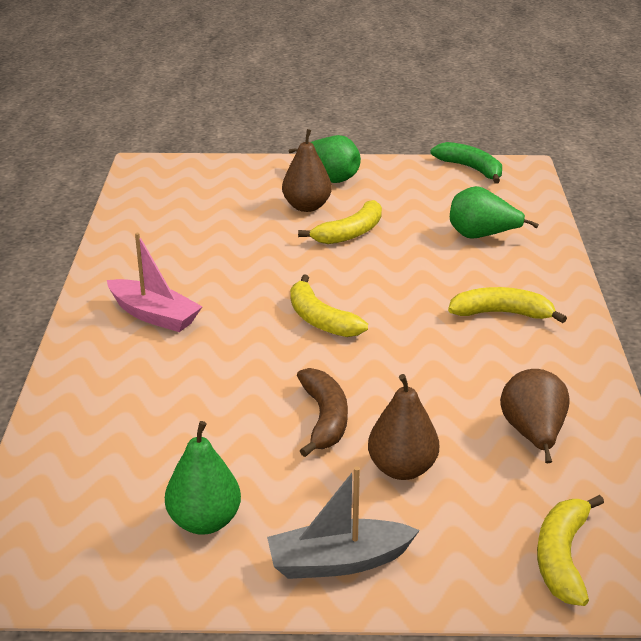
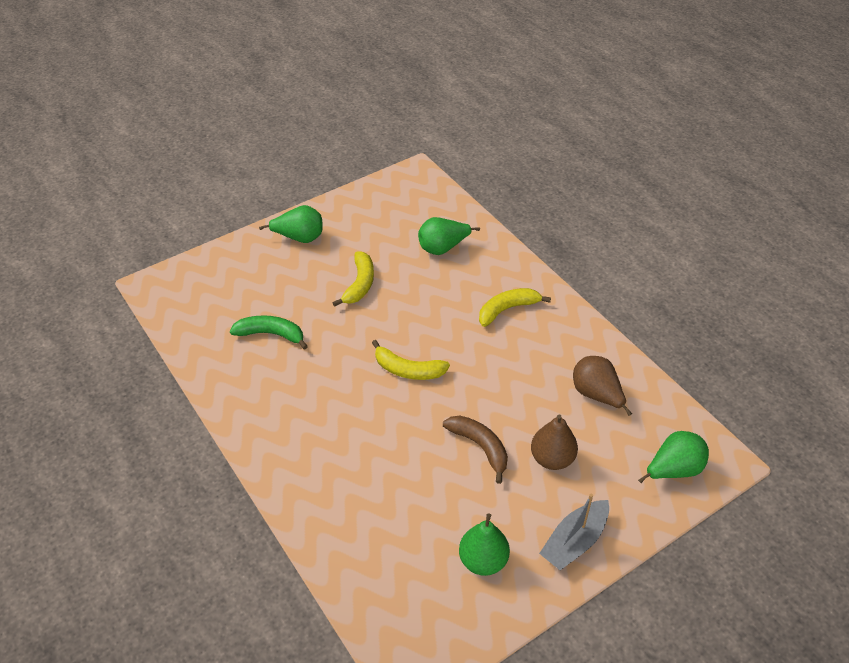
camera: 35 degrees left, 15 degrees up
(154, 315) = (300, 423): pink boat -> none
(307, 207) = (309, 273): brown pear -> none
(471, 169) = (385, 187): green banana -> green banana (271, 334)
(562, 557) = (673, 470): yellow banana -> green pear

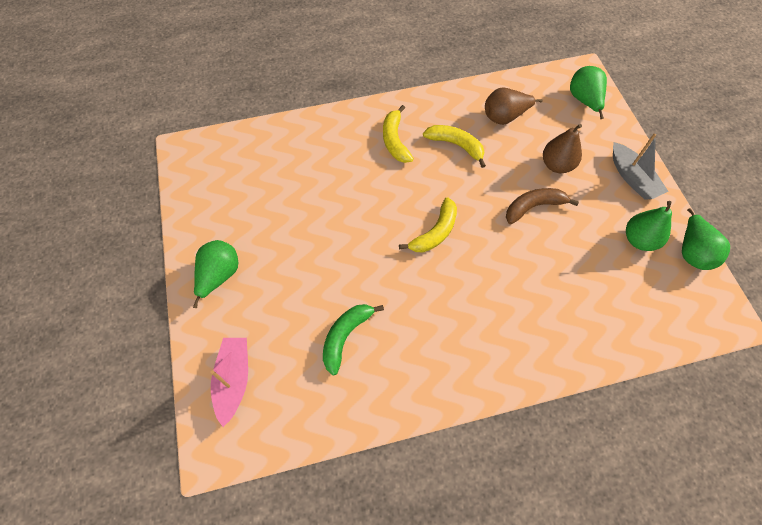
camera: 70 degrees left, 15 degrees up
(210, 277) = (233, 380): none -> pink boat
(360, 284) = (313, 240): yellow banana -> yellow banana (456, 145)
(443, 248) = (299, 161): green pear -> green pear (692, 252)

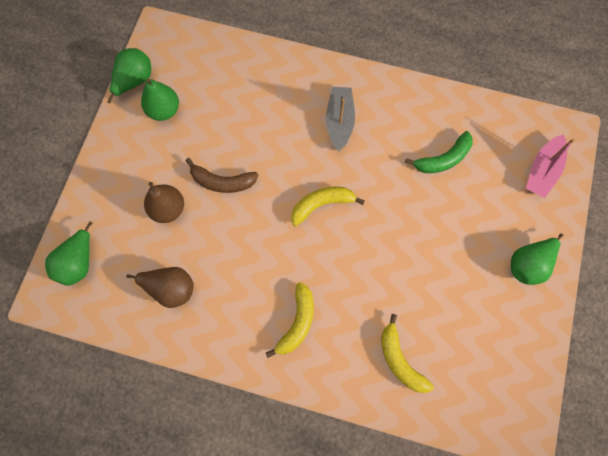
camera: 150 degrees left, 10 degrees up
(456, 145) = (242, 282): yellow banana -> yellow banana (400, 360)
(632, 178) = (116, 161): grey boat -> grey boat (339, 122)

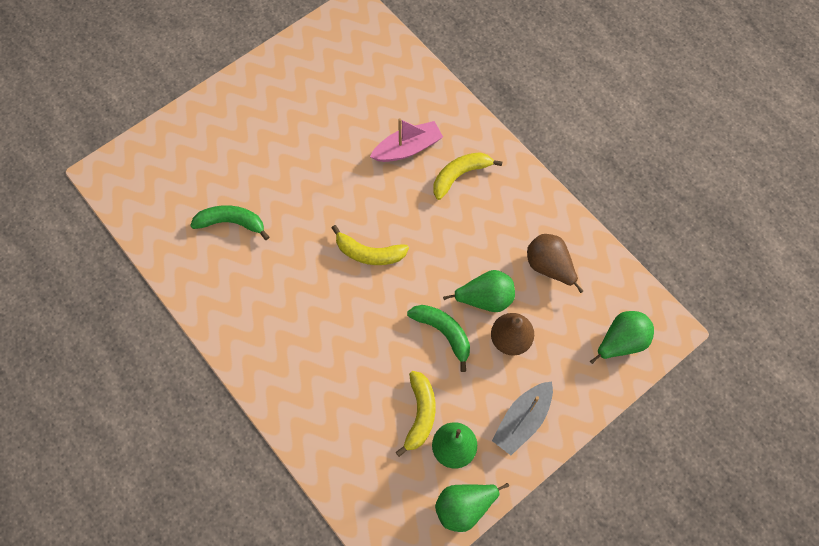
camera: 145 degrees left, 5 degrees down
(222, 182) = (443, 332): brown banana -> green banana
(339, 122) = (292, 318): grey boat -> grey boat (522, 420)
(400, 360) = (401, 103): yellow banana -> yellow banana (420, 414)
(528, 264) = (244, 103): green pear -> green pear (485, 299)
(542, 171) = (161, 159): pink boat -> pink boat (407, 148)

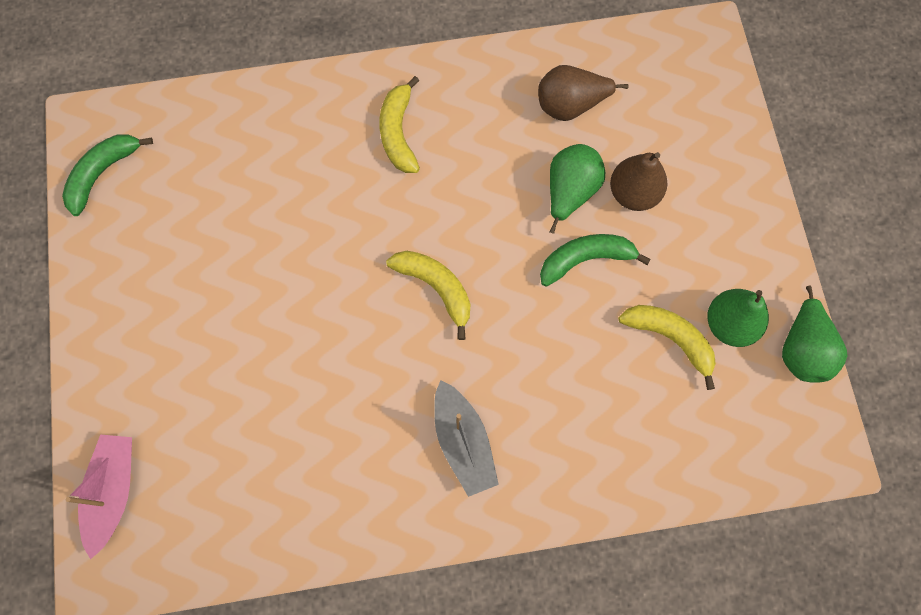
camera: 60 degrees left, 5 degrees up
(231, 223) = (289, 434): green banana -> green banana (102, 173)
(369, 253) = (436, 288): yellow banana -> yellow banana turned 90 degrees counterclockwise
(407, 148) = (324, 170): pink boat -> pink boat (113, 492)
(522, 420) = (734, 234): grey boat -> grey boat (463, 442)
(621, 342) = (697, 86): green pear -> none

